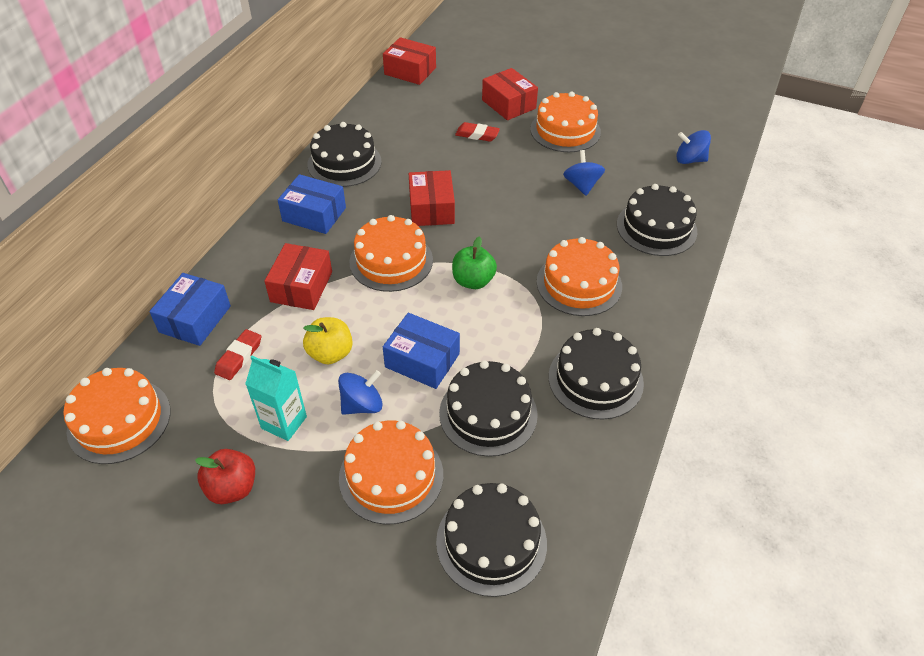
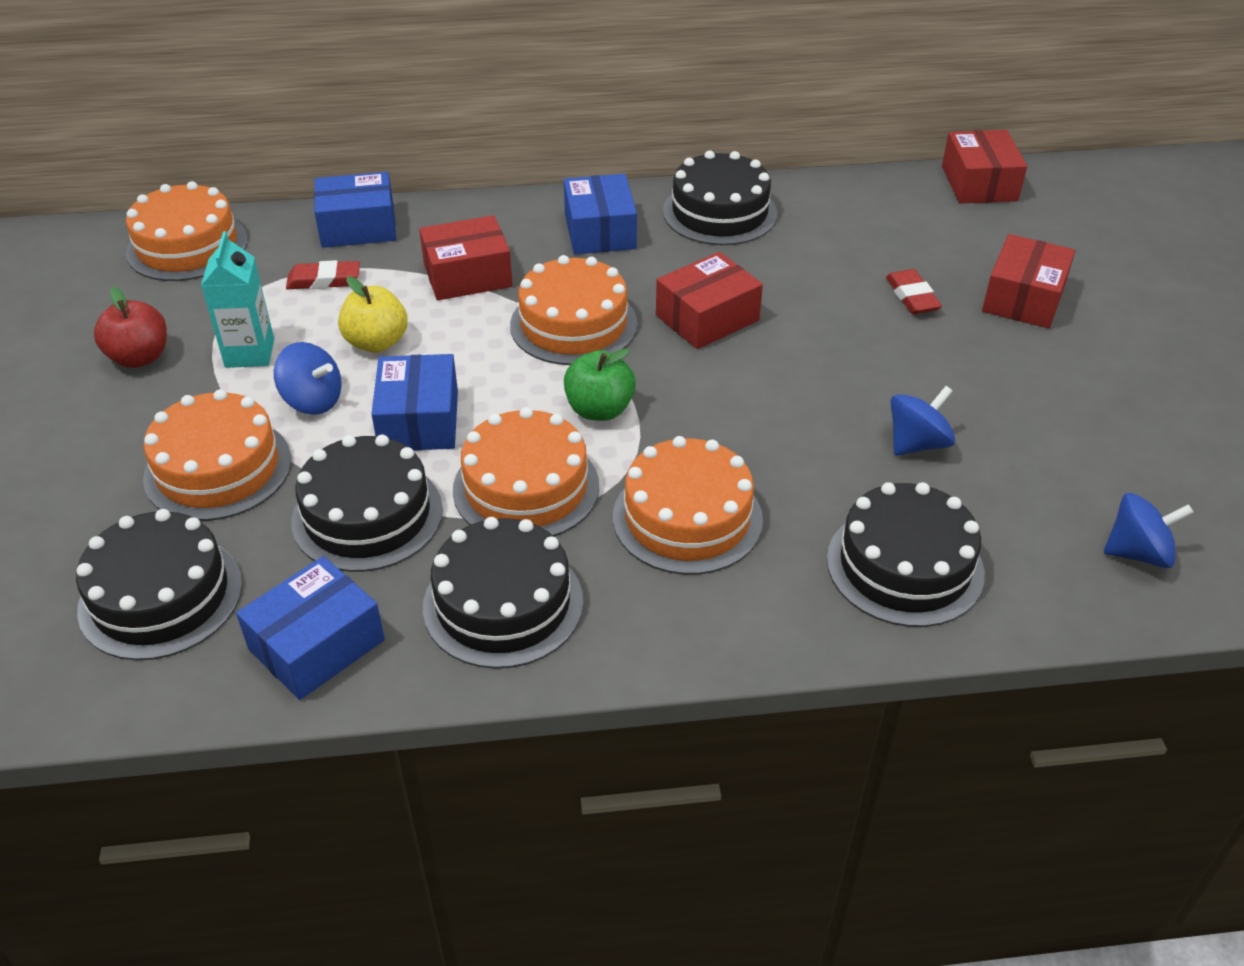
camera: 60 degrees right, 5 degrees down
(565, 130) = (1033, 378): orange cake -> orange cake (526, 487)
(579, 473) = (317, 645): none -> blue box
(689, 160) = (1137, 553): blue spinning top -> blue spinning top turned 105 degrees clockwise

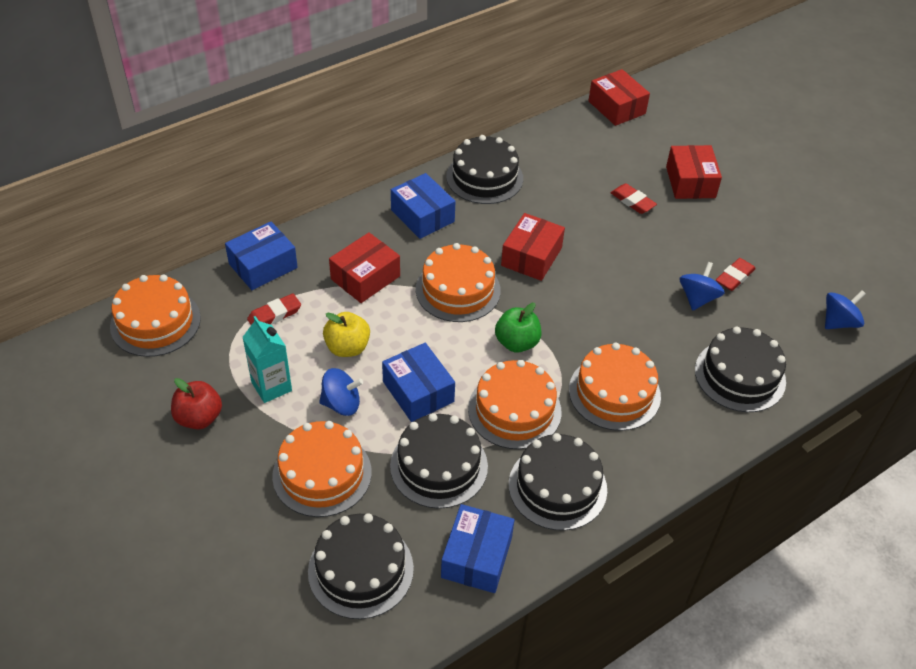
camera: 30 degrees left, 5 degrees up
(1000, 436) = (734, 277): none -> red eraser

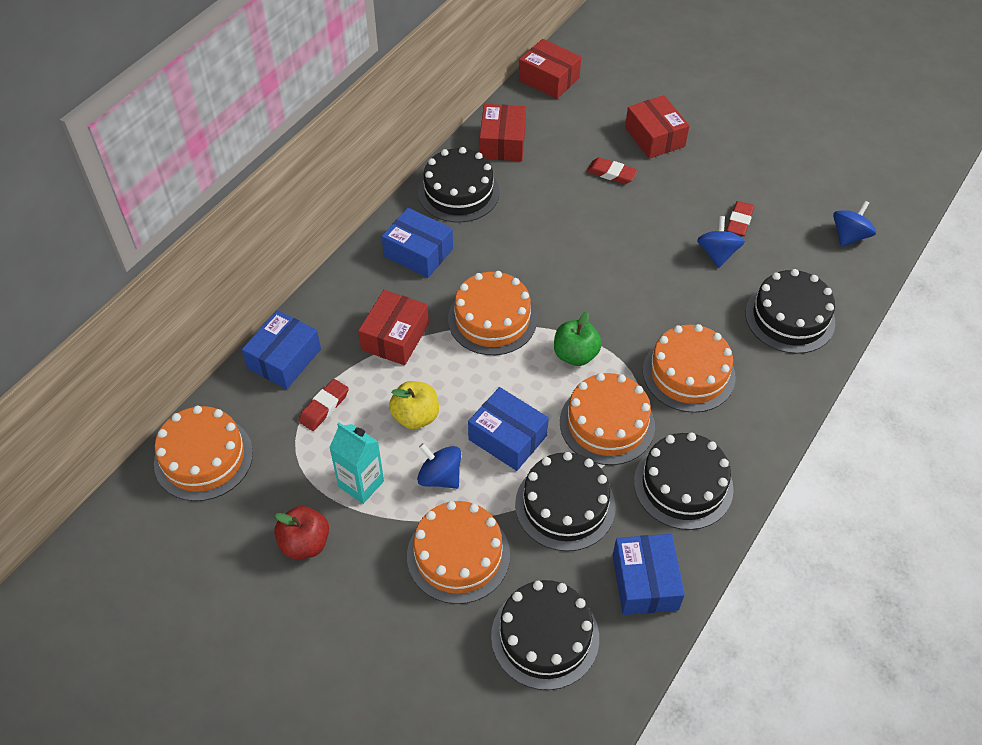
camera: 20 degrees left, 5 degrees up
(341, 404) = (440, 477): blue spinning top -> blue spinning top turned 120 degrees counterclockwise
(531, 257) = (545, 261): red box -> red box (502, 143)

